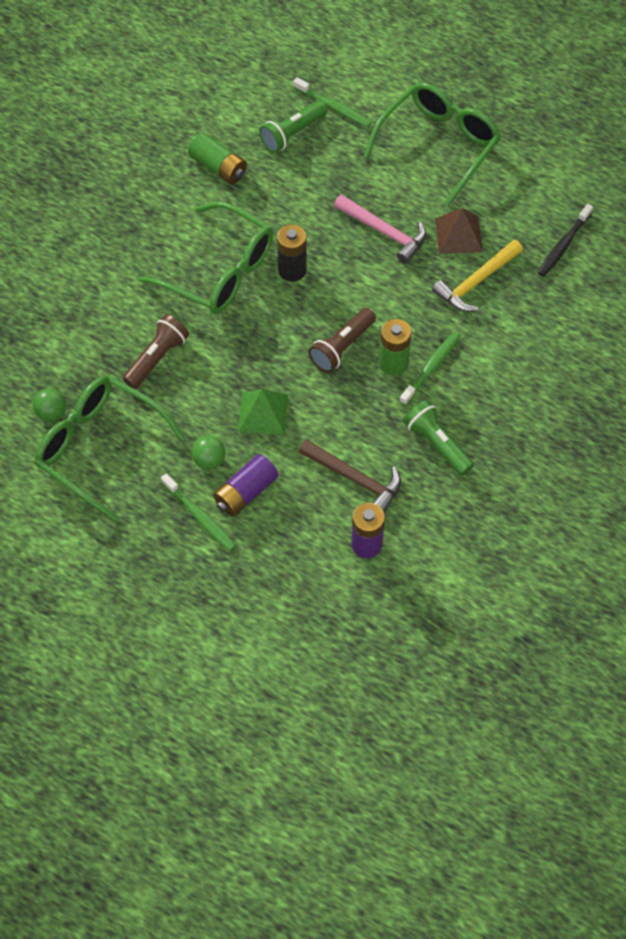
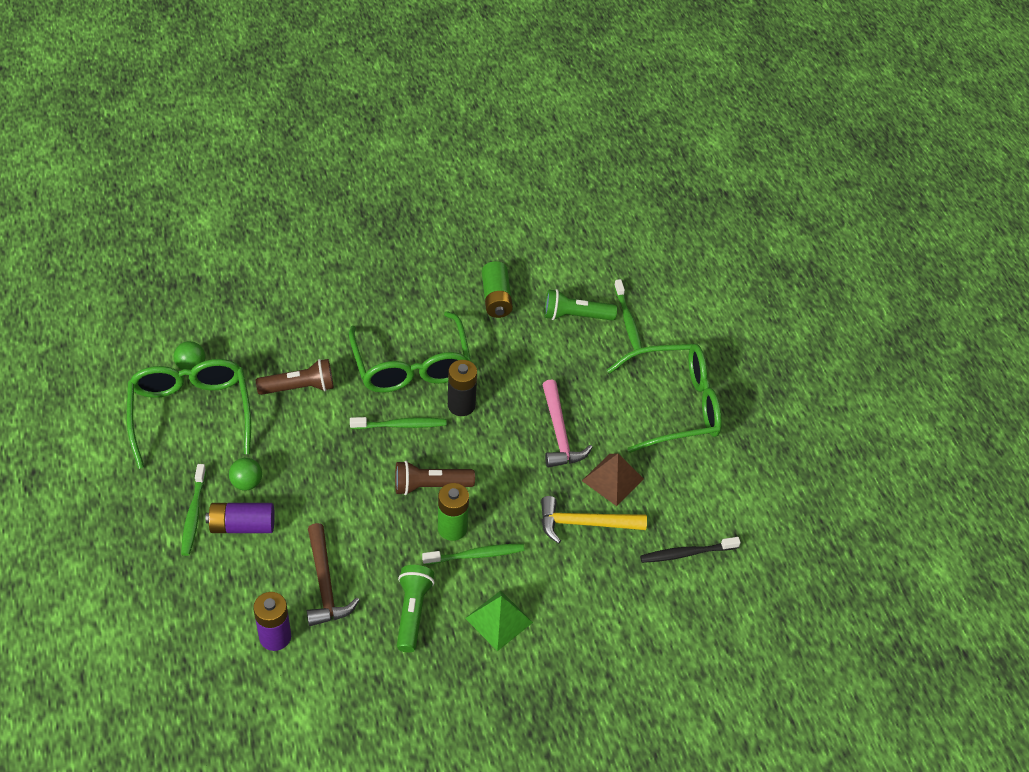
camera: 40 degrees right, 10 degrees down
(263, 413) = (321, 483): green pyramid -> green pyramid (499, 620)
(267, 322) = (401, 425): none -> green toothbrush

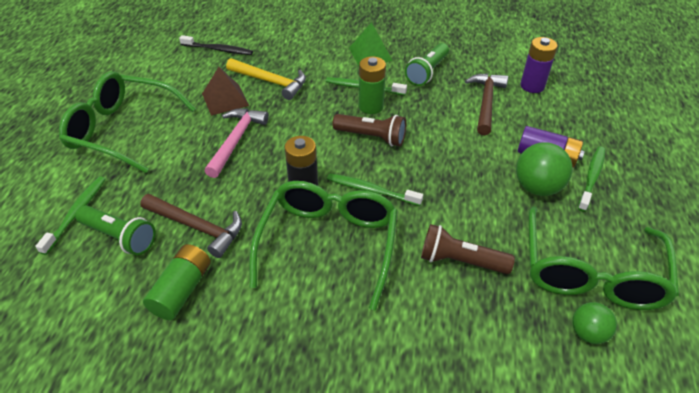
camera: 150 degrees left, 5 degrees down
(247, 483) = (537, 187): green ball -> green ball, size x1.61
(524, 343) = (197, 227): none -> brown hammer

